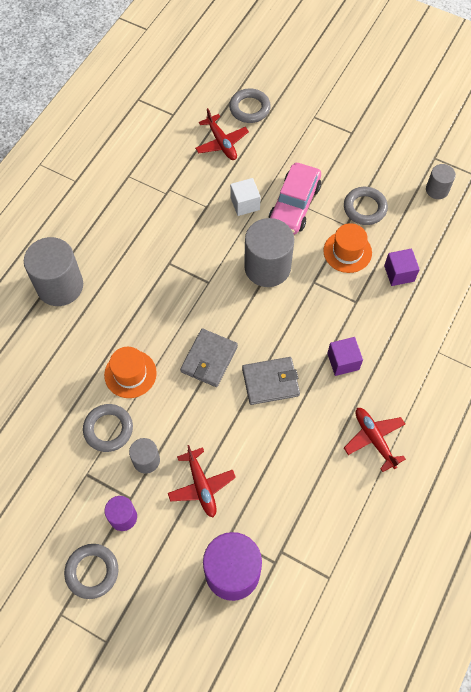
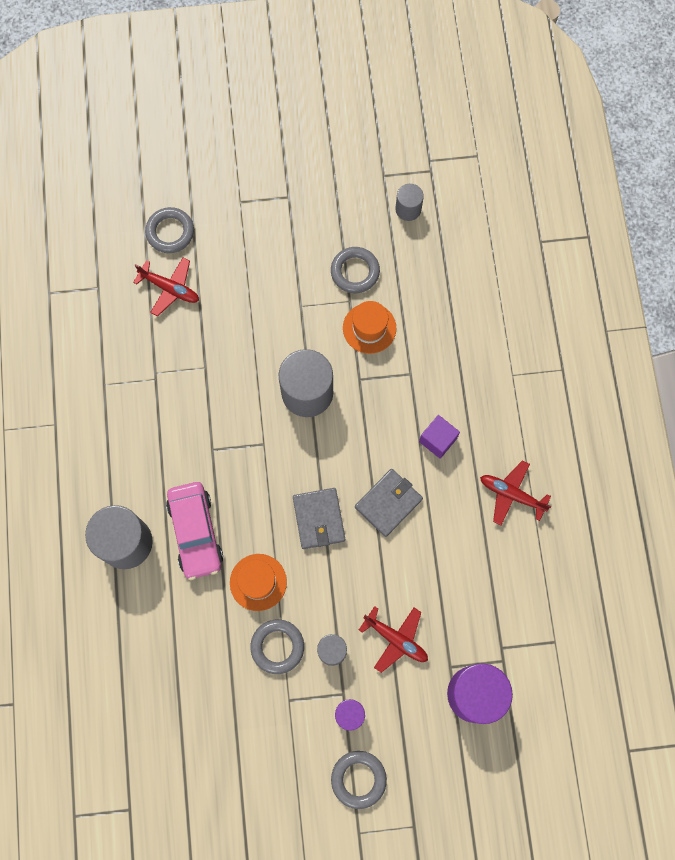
camera: 35 degrees left, 10 degrees up
(245, 203) = (240, 340): white cube -> none
(294, 205) = (287, 311): pink car -> pink car (195, 532)
(399, 273) = (429, 319): purple cube -> none

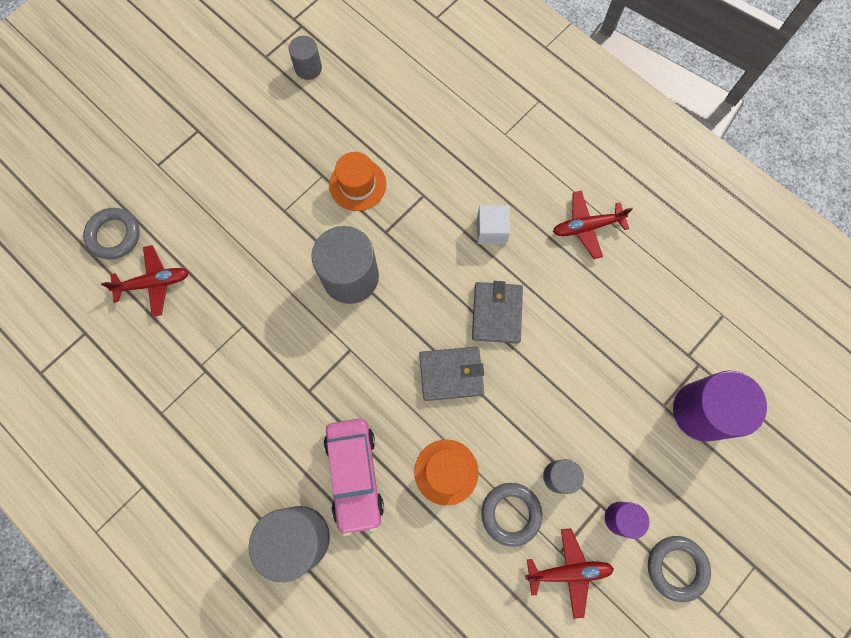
camera: 40 degrees left, 0 degrees up
(195, 532) = (354, 475): pink car -> pink car turned 45 degrees clockwise
(319, 519) = (451, 374): grey wallet -> grey wallet turned 45 degrees counterclockwise
(355, 272) = (306, 149): grey ring -> none
(396, 639) = (601, 421): red plane -> red plane (568, 571)
(438, 440) = (491, 230): purple cube -> white cube

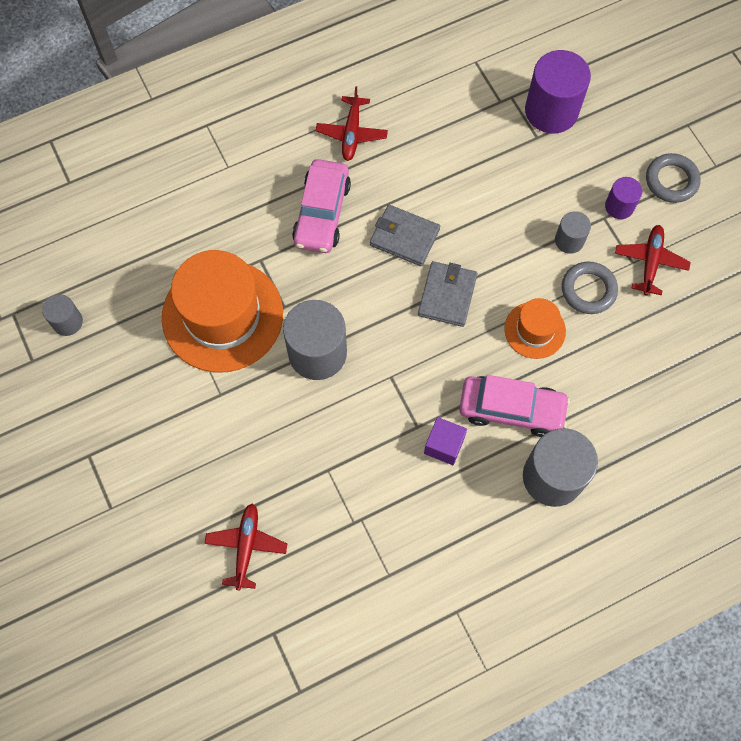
camera: 70 degrees left, 5 degrees down
(114, 235) = (174, 575): grey ring -> none
(298, 422) = (444, 445): none -> purple cube
(357, 184) = (222, 315): orange hat -> orange hat, size x1.99
(491, 230) = (322, 213): white cube -> pink car

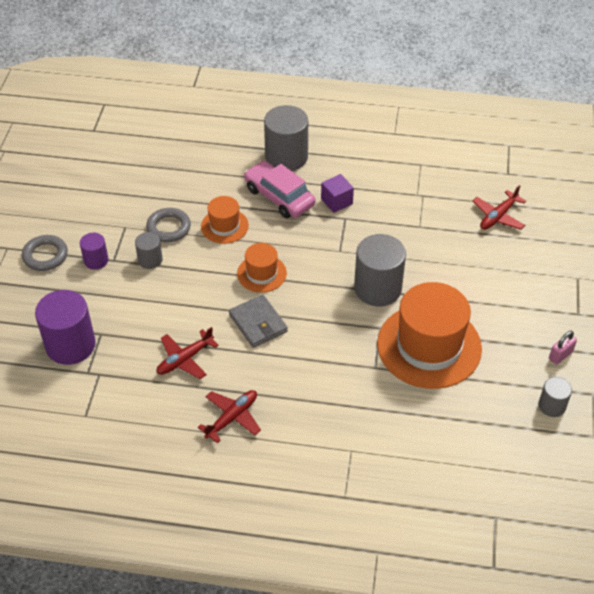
camera: 145 degrees left, 20 degrees down
(84, 387) = (560, 355): none -> pink padlock
(322, 213) = (304, 373): pink car -> none
(447, 295) = (261, 273): grey wallet -> orange hat
(650, 262) = (114, 221): red plane -> red plane (184, 359)

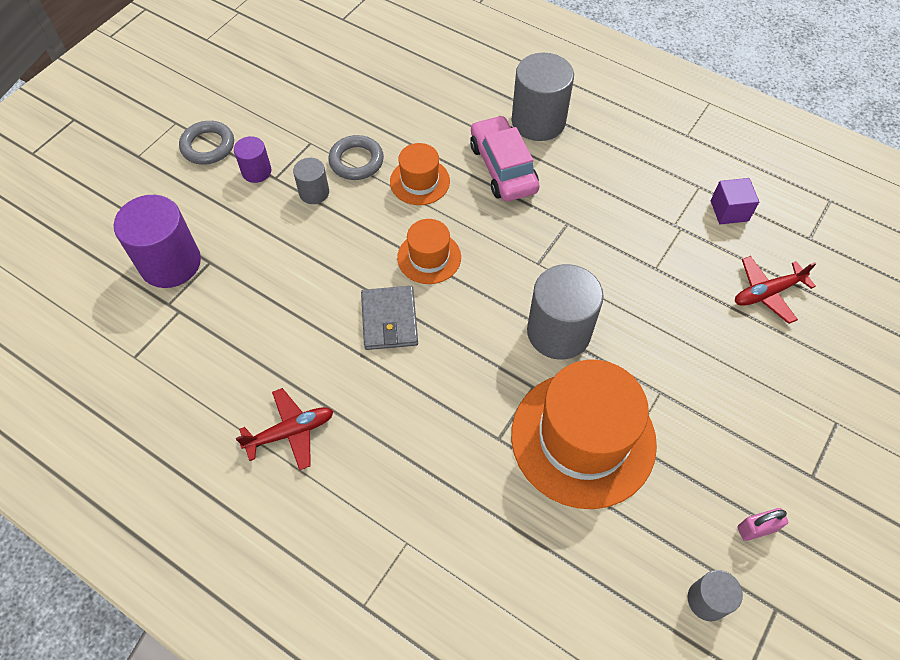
camera: 25 degrees right, 10 degrees up
(184, 359) = (280, 332): red plane -> none
(336, 201) = (568, 198): purple cube -> purple cube (729, 211)

